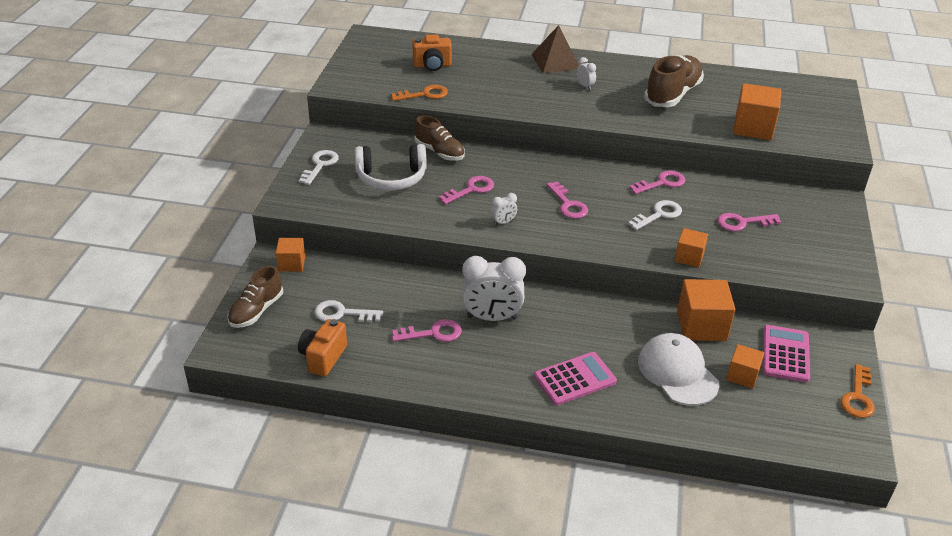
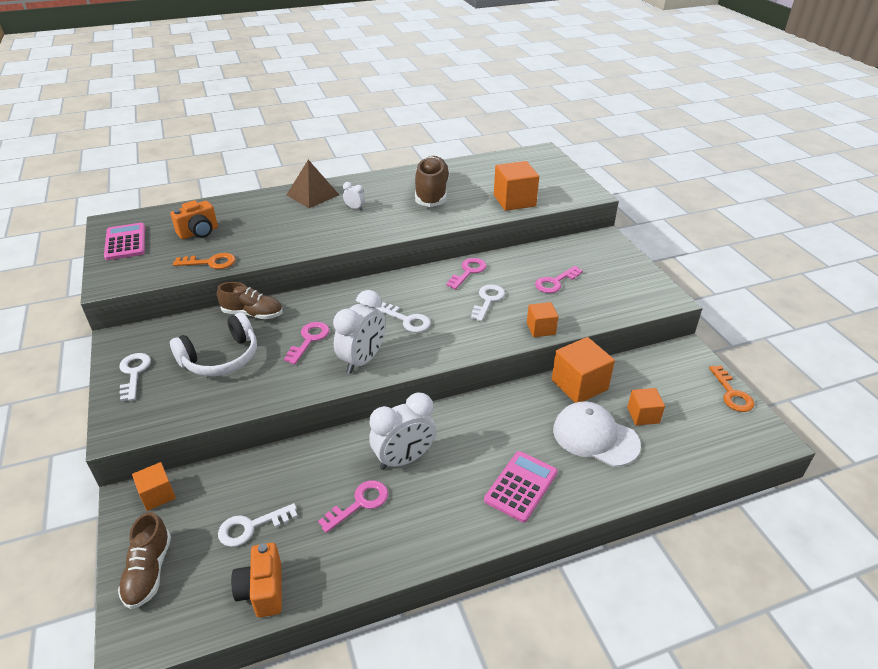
camera: 30 degrees left, 0 degrees up
(424, 94) = (210, 262): orange key -> orange key turned 45 degrees clockwise
(503, 222) = (362, 360): white clock -> white clock, size x2.17
(568, 204) = (407, 320): pink key -> white key
(785, 354) = (656, 381): pink calculator -> pink calculator (125, 242)

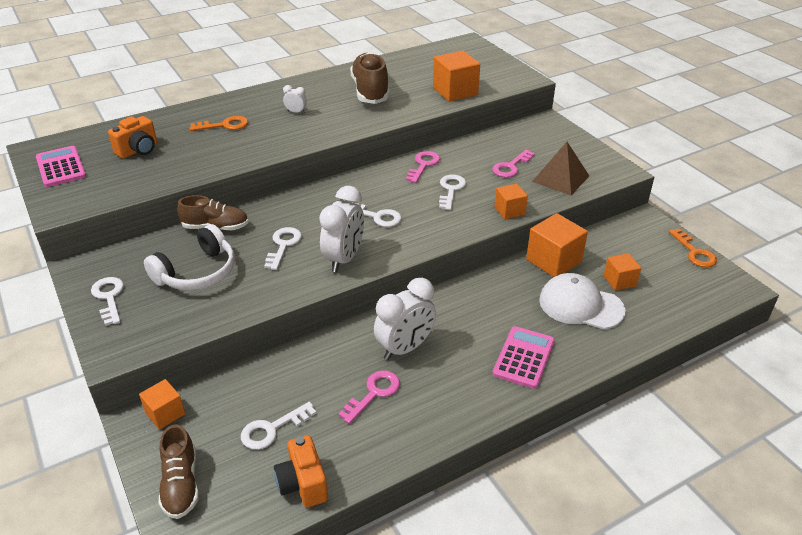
camera: 10 degrees left, 0 degrees up
(210, 262) = (162, 179): orange key -> orange key (224, 125)
(309, 340) = (283, 245): pink key -> white key
(312, 195) = (247, 102): brown pyramid -> brown pyramid (560, 178)

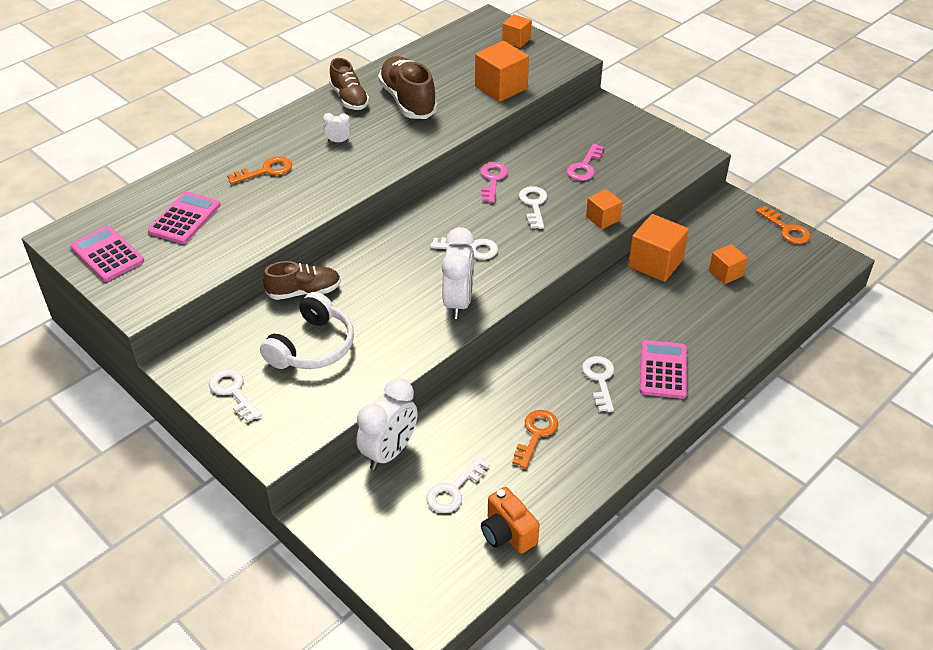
camera: 15 degrees left, 5 degrees up
(138, 150) = (185, 218): orange camera -> pink calculator
(165, 413) = (339, 498): orange cube -> orange cube (516, 40)
(181, 484) = (392, 560): brown shoe -> brown shoe (349, 99)
(283, 245) = (388, 299): white key -> white key (599, 380)
(374, 393) = (536, 434): pink key -> orange key
(405, 348) = (546, 383): white clock -> white clock (389, 452)
(560, 178) = (640, 172): brown pyramid -> none
(580, 305) = (697, 306): white cap -> none

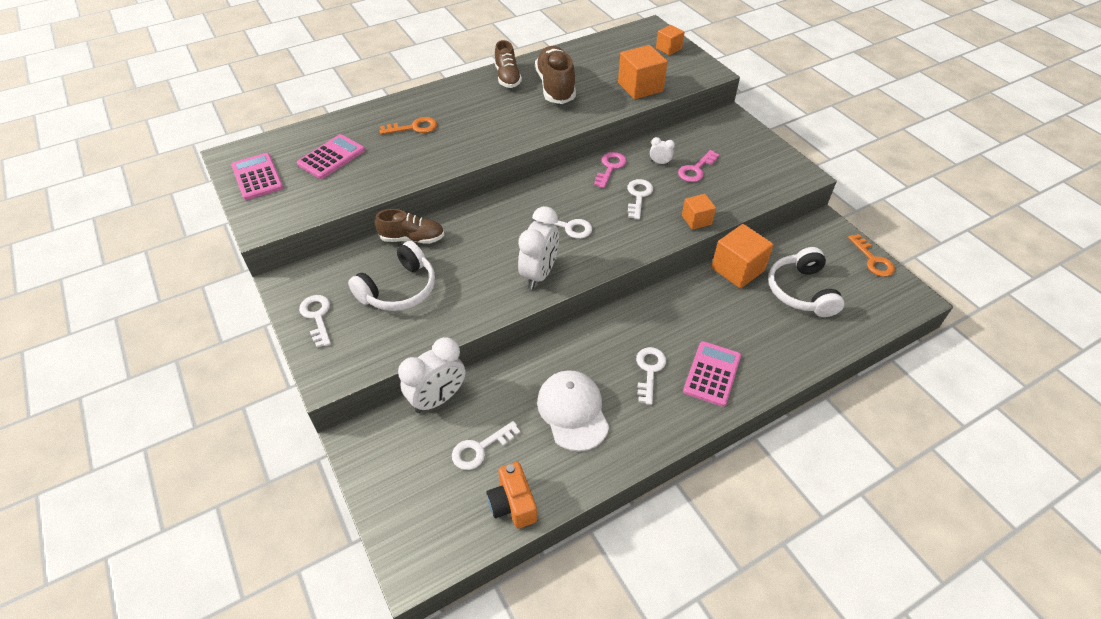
camera: 15 degrees right, 5 degrees up
(338, 141) = (483, 112): white clock -> white clock (660, 163)
(536, 434) = (573, 411): orange key -> white cap
(725, 273) = (801, 291): orange cube -> white headphones

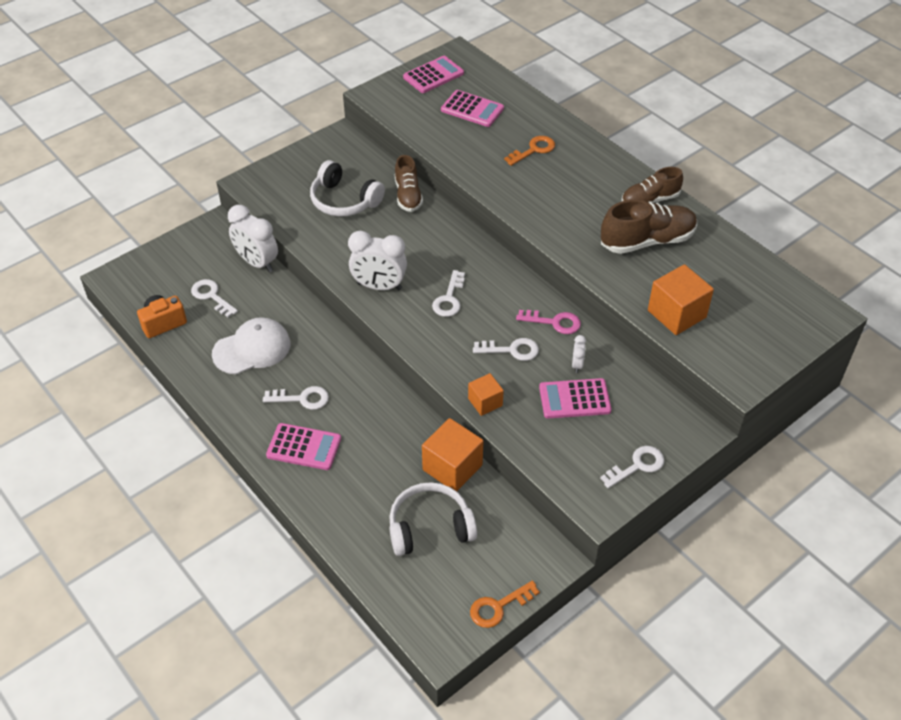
camera: 80 degrees right, 0 degrees up
(317, 317) = (307, 162): white key -> white key (637, 466)
(414, 127) = (533, 150): orange key -> orange key turned 105 degrees counterclockwise
(668, 48) = (780, 336): orange cube -> none
(696, 169) = (574, 399): pink key -> pink calculator

